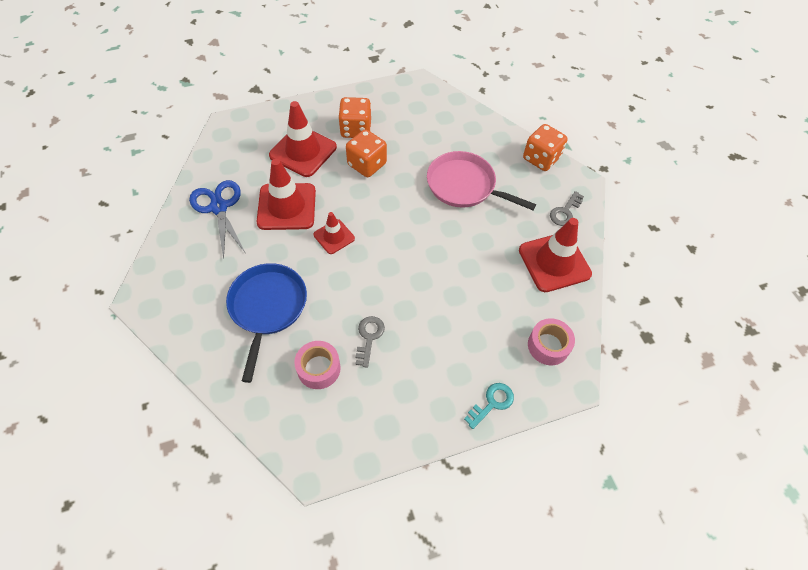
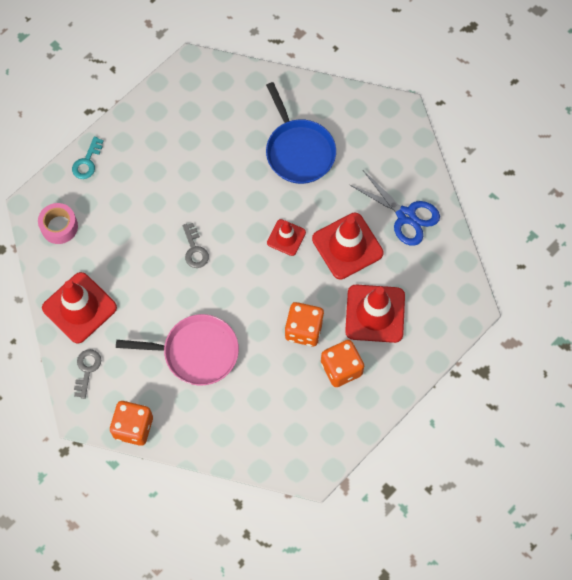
camera: 155 degrees right, 10 degrees up
(319, 368) = (229, 126): pink tape -> none
(369, 337) = (205, 166): grey key -> grey key (195, 250)

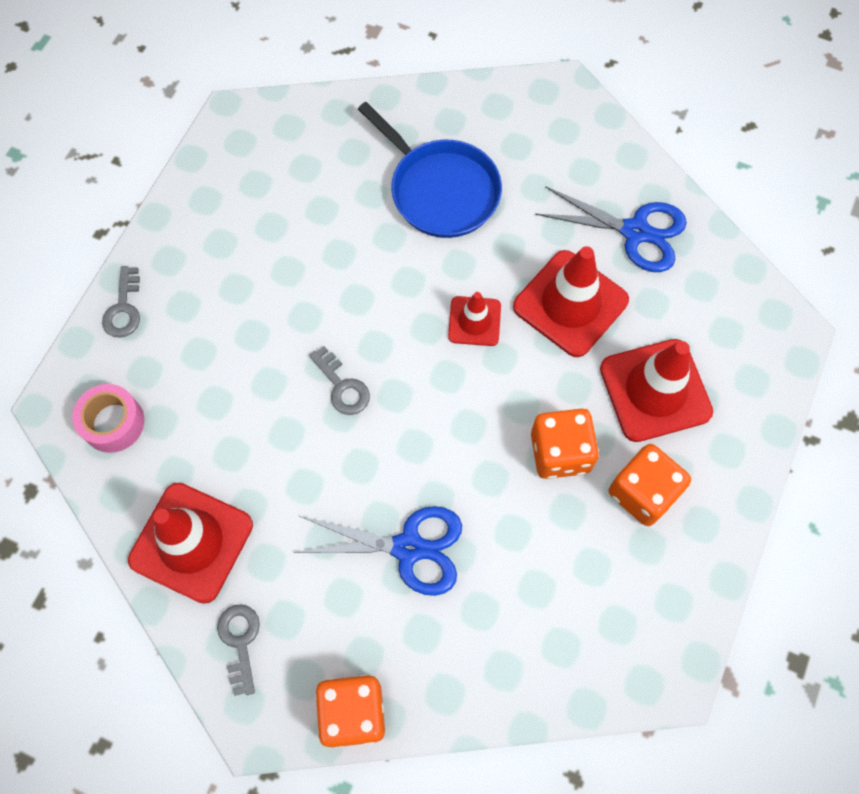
camera: 20 degrees left, 0 degrees up
(87, 162) = (124, 308): turquoise key -> grey key
(196, 352) = (408, 548): pink pan -> blue scissors

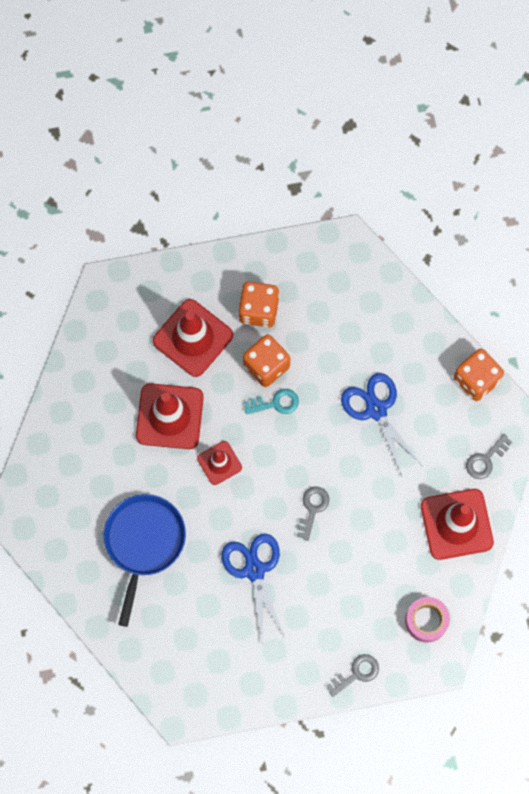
camera: 125 degrees left, 5 degrees up
(503, 432) = (276, 403): none -> turquoise key
(635, 232) = (94, 409): blue scissors -> blue scissors (254, 570)

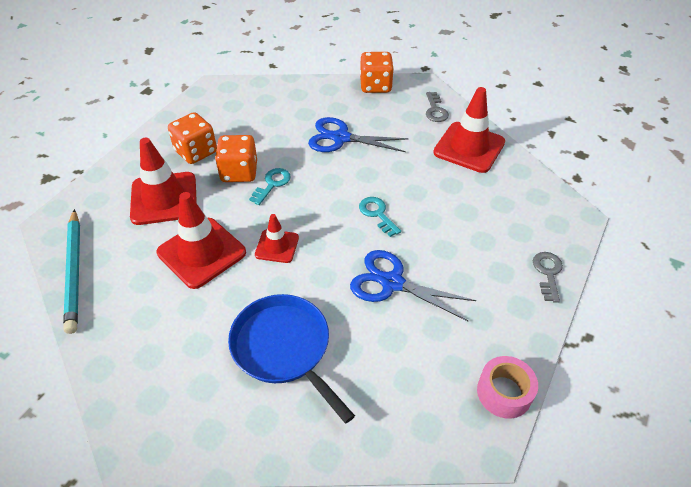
camera: 50 degrees left, 25 degrees down
(84, 349) = (74, 271): none -> turquoise pencil
(312, 508) = (377, 214): grey key -> turquoise key
(426, 621) = (534, 205): pink tape -> pink tape (504, 392)

